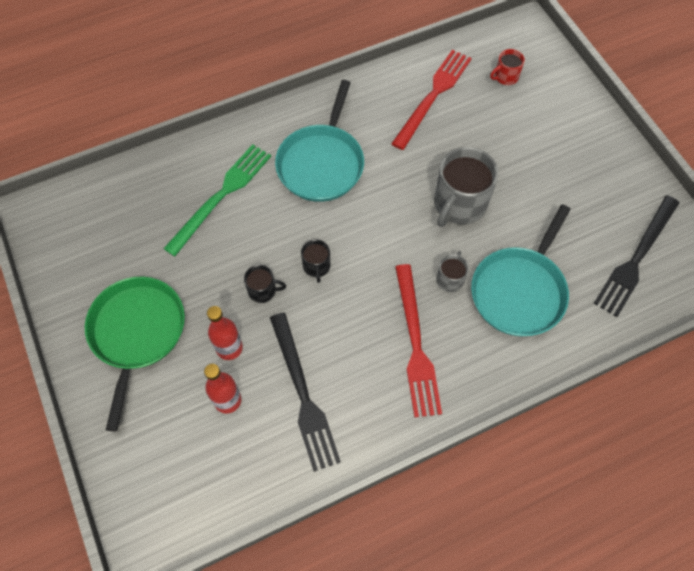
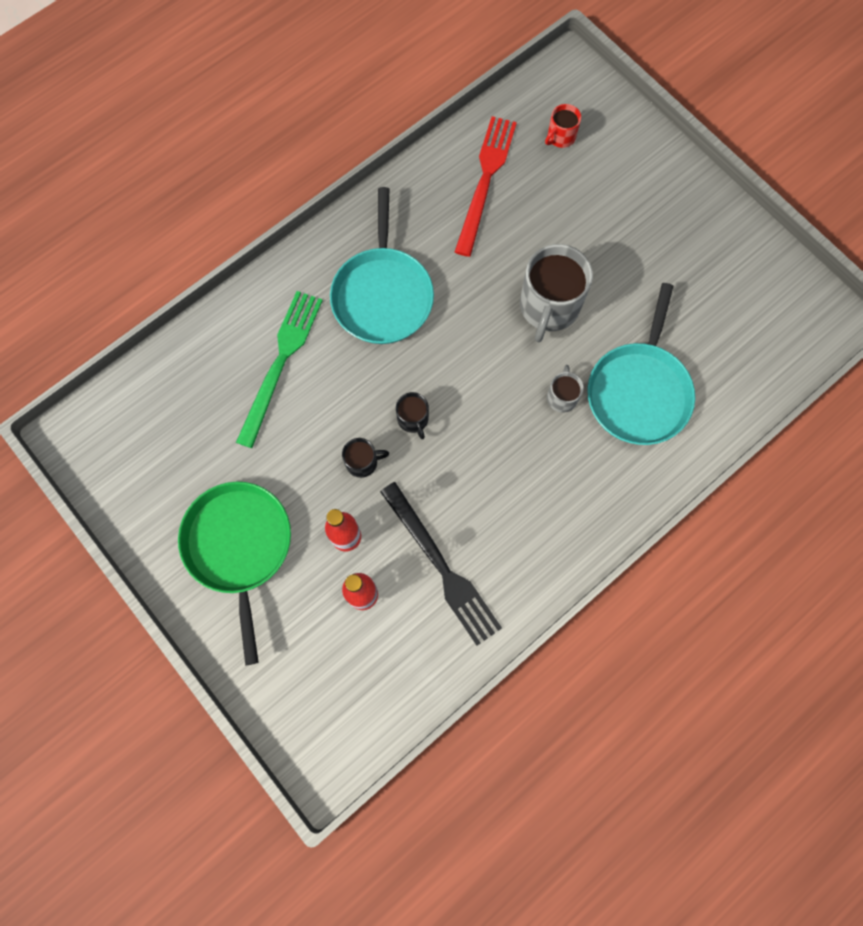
camera: 15 degrees left, 10 degrees up
(416, 344) = (545, 480): red fork -> none
(636, 258) = (752, 323): black fork -> none

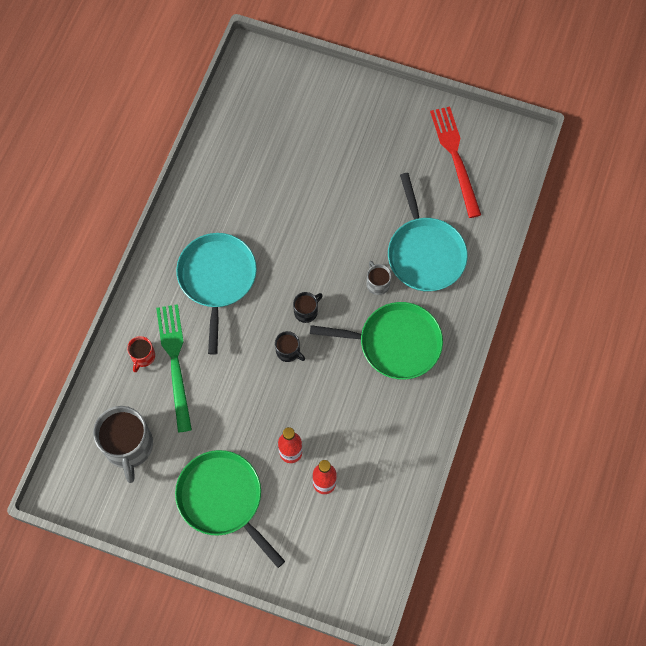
camera: 30 degrees left, 5 degrees down
(362, 462) = (272, 398): black mug -> black mug (306, 311)
(382, 294) = (217, 279): turquoise pan -> turquoise pan turned 150 degrees counterclockwise
(441, 567) = (364, 436): black fork -> none
(485, 180) = (240, 164): red fork -> red fork (455, 157)
(541, 477) = (395, 343): none -> green pan
(549, 306) = (334, 228): grey mug -> grey mug (128, 446)
(560, 137) = (274, 107): red mug -> red mug (143, 356)

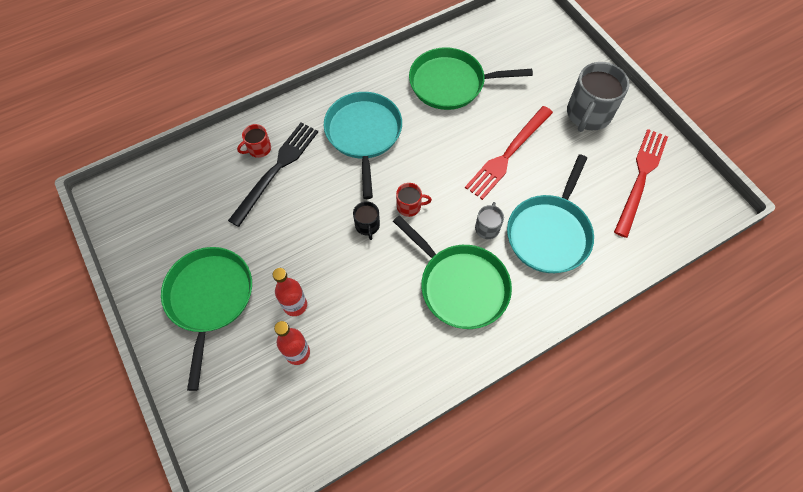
camera: 40 degrees right, 5 degrees down
(128, 446) = (185, 203): grey mug -> grey mug (588, 114)
(175, 362) = (276, 170): green fork -> black fork
(217, 279) = (364, 134): turquoise pan -> turquoise pan turned 45 degrees counterclockwise
(247, 180) = (451, 83): none -> green pan
(306, 311) = (409, 206): black mug -> red mug
(344, 211) = (508, 154): none -> red fork

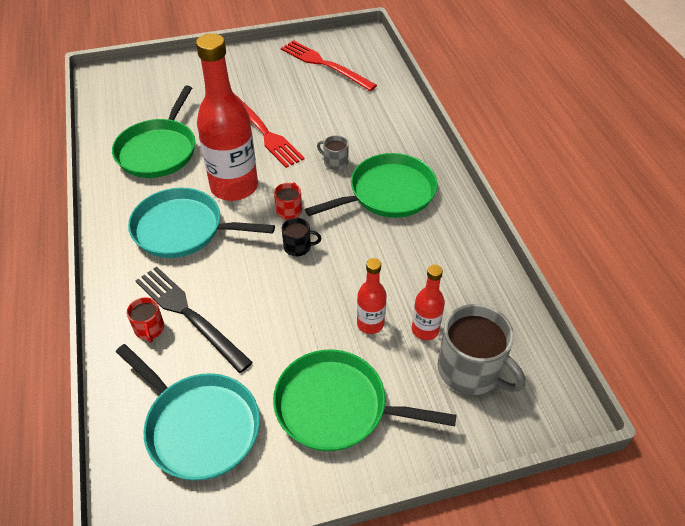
camera: 75 degrees left, 15 degrees down
(425, 154) = (234, 187): none -> red bottle
(549, 233) = (355, 126): turquoise pan -> turquoise pan (199, 426)
(588, 114) = (247, 75): grey mug -> grey mug (470, 370)

